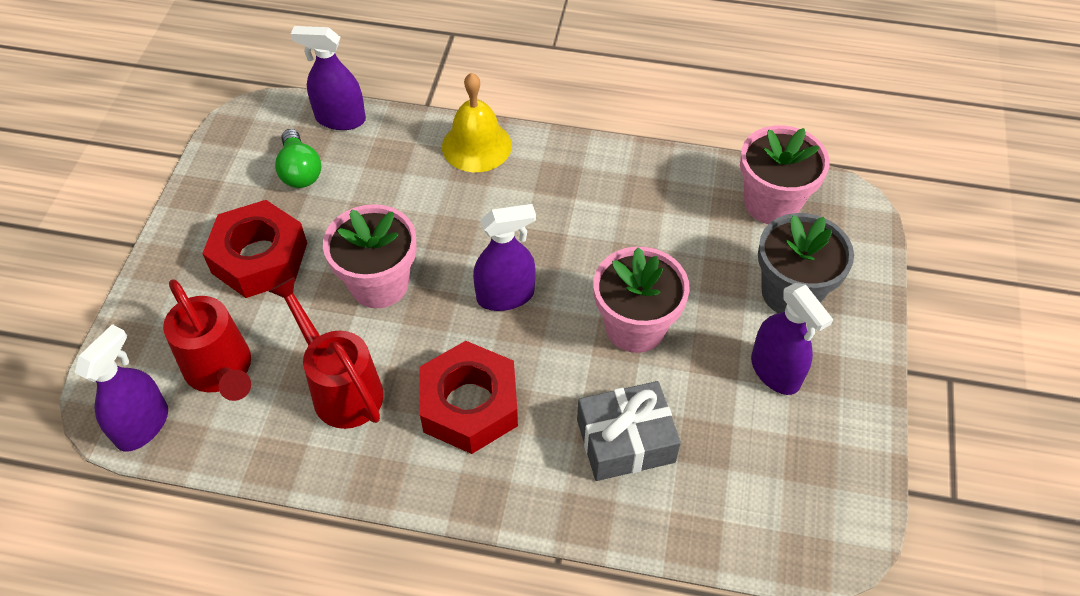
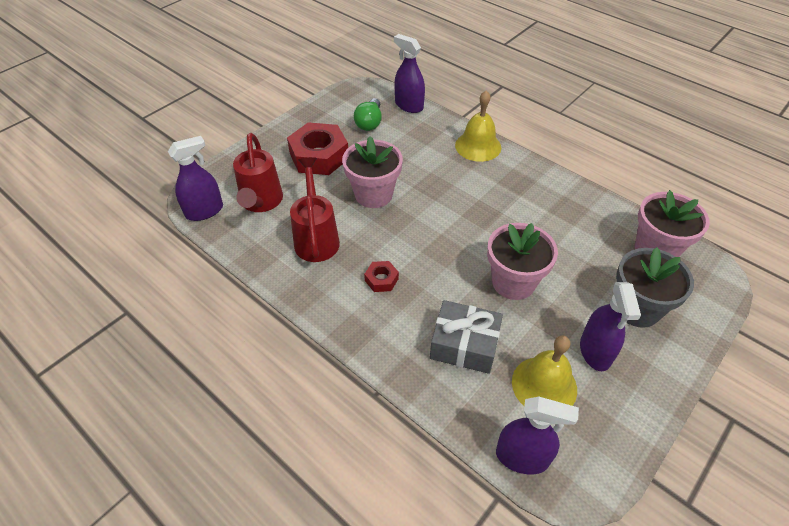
camera: 30 degrees right, 5 degrees down
(469, 405) = (381, 279): red nut -> red nut, size x0.46
(505, 296) = (442, 230): purple spray bottle -> purple spray bottle (522, 457)
(743, 443) = (544, 385): none -> yellow bell

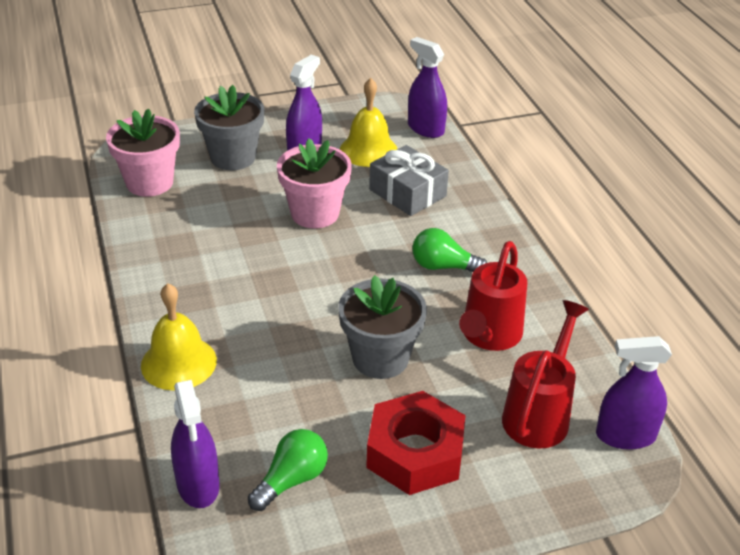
camera: 150 degrees left, 10 degrees down
(373, 194) = (380, 358): pink flower pot -> grey flower pot
(381, 279) = (443, 266): red nut -> green light bulb

